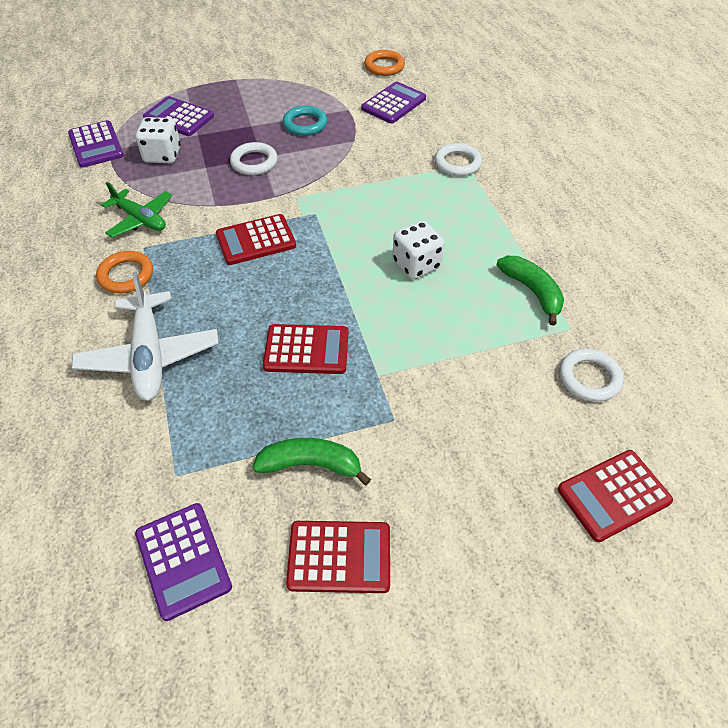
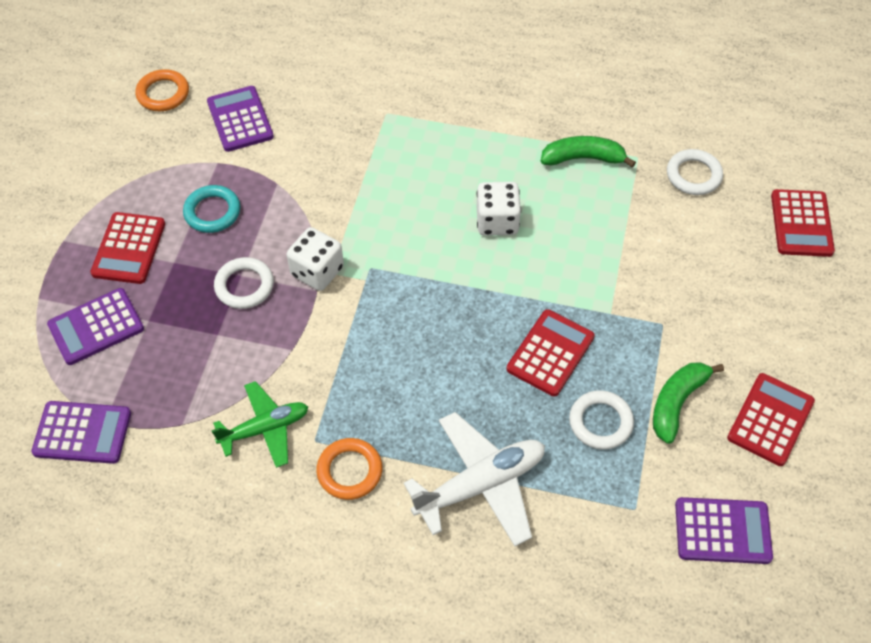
camera: 60 degrees left, 5 degrees up
(149, 355) = (480, 485): white plane -> white plane turned 45 degrees counterclockwise
(162, 155) = (160, 369): white dice -> white dice (317, 271)
(256, 240) = (375, 334): red calculator -> red calculator (129, 248)
(457, 163) = (379, 119): white ring -> white ring (600, 422)

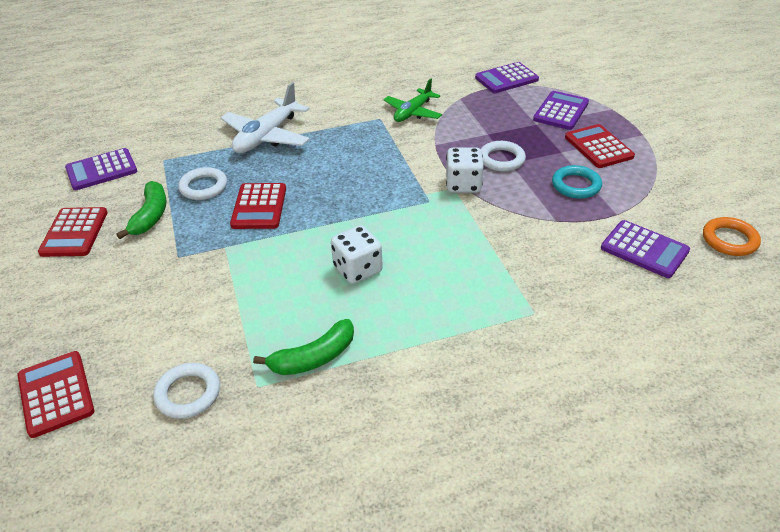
camera: 150 degrees right, 15 degrees down
(349, 471) = (348, 115): orange ring -> none

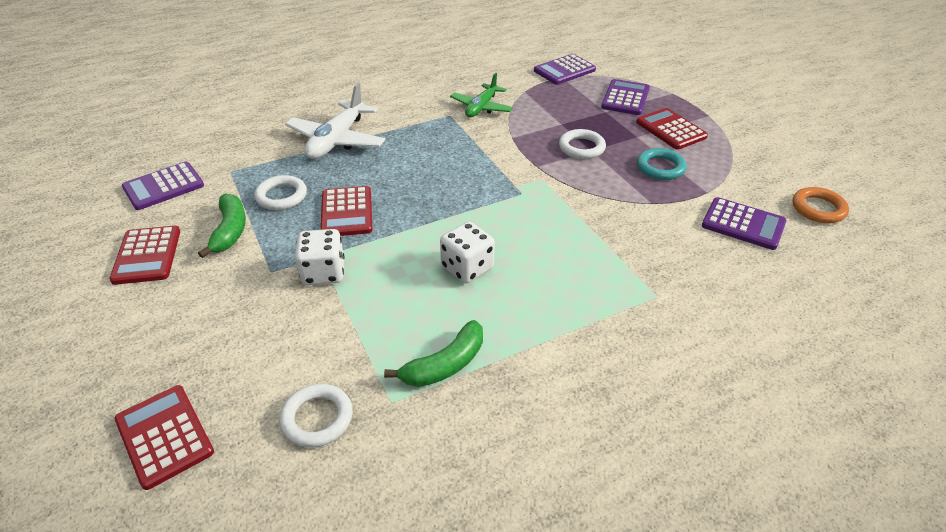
camera: 10 degrees left, 0 degrees up
(463, 184) = (551, 174): white dice -> white dice (323, 272)

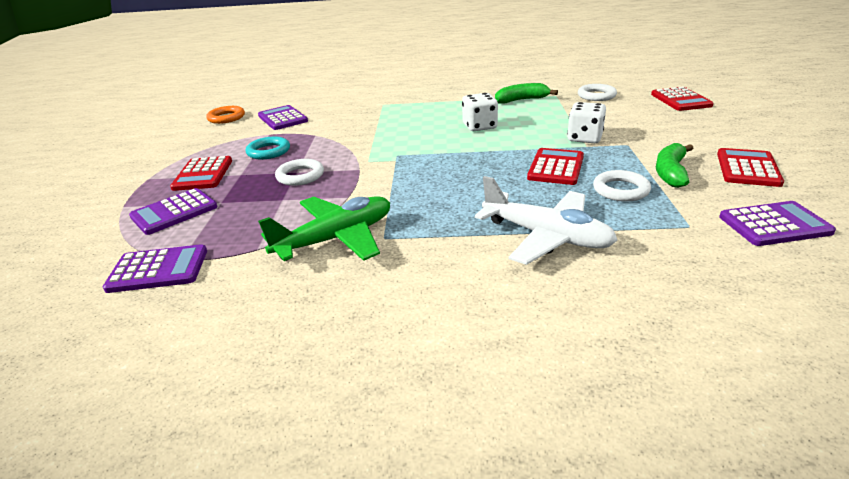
camera: 150 degrees left, 10 degrees down
(337, 140) = (546, 236): white plane -> white plane turned 75 degrees clockwise
(481, 107) = (336, 239): green plane -> green plane, size x1.50

